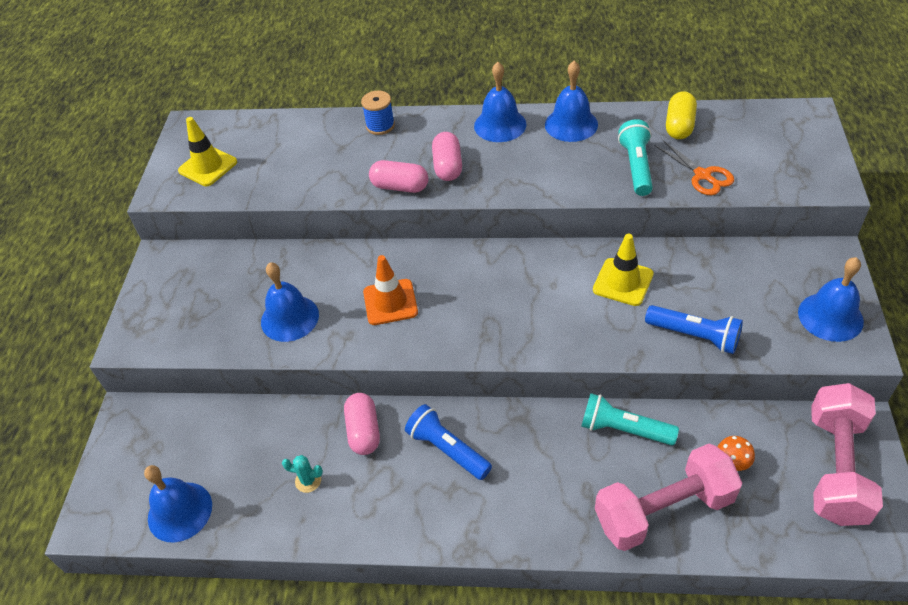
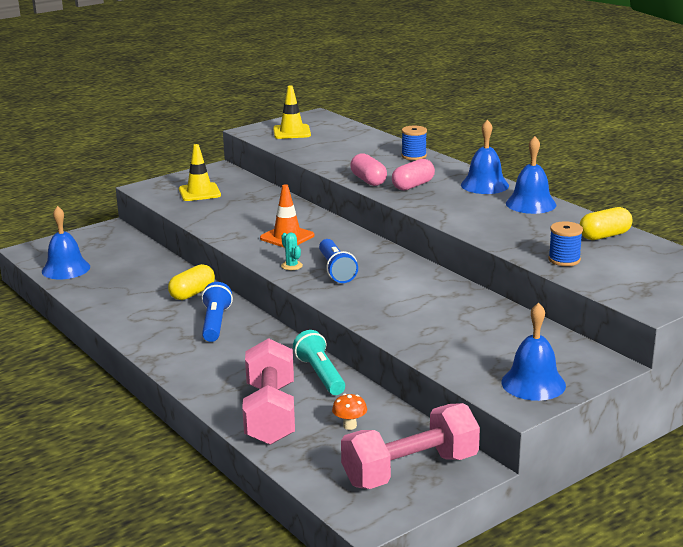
camera: 45 degrees right, 25 degrees down
(289, 318) = (228, 217): blue bell -> none
(308, 481) = (133, 293): turquoise cactus -> turquoise cactus (291, 266)
(364, 431) = (192, 293): pink capsule -> yellow capsule
(623, 282) = (432, 298): yellow traffic cone -> yellow traffic cone (199, 192)
(636, 166) = (528, 237): turquoise flashlight -> none
(663, 510) = (270, 413): pink dumbbell -> pink dumbbell turned 60 degrees clockwise
(694, 336) = (422, 339): blue flashlight -> blue flashlight (336, 270)
(702, 175) = (564, 260): orange scissors -> blue spool

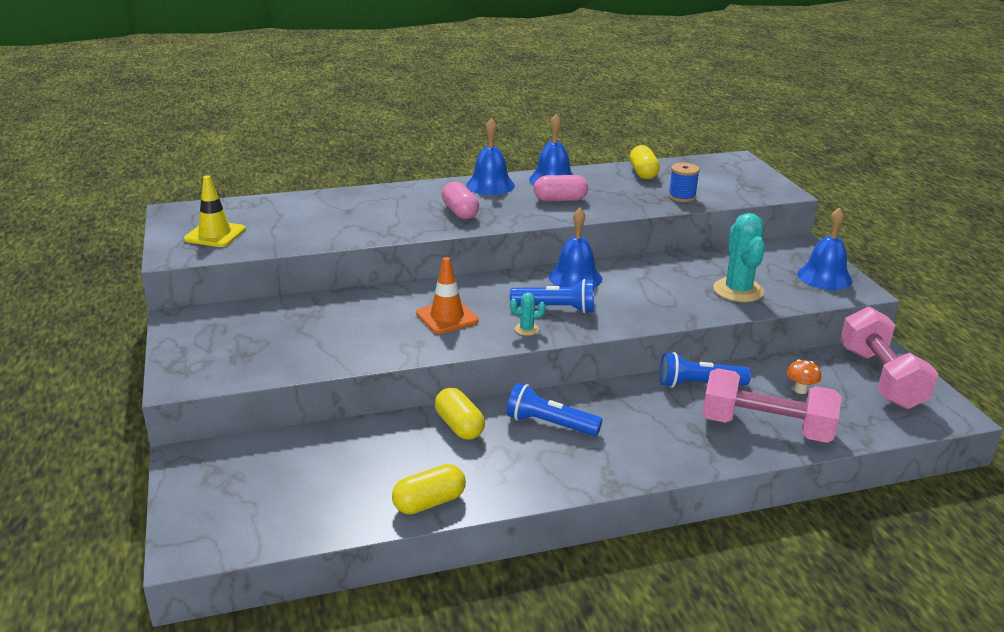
camera: 70 degrees left, 5 degrees up
(66, 269) = (293, 519): blue bell -> blue bell (575, 277)
(99, 302) = (429, 502): none -> yellow capsule
(199, 192) = (247, 345): yellow traffic cone -> none
(320, 375) = (699, 384): turquoise flashlight -> blue flashlight
(368, 180) = (423, 228): pink capsule -> pink capsule (560, 200)
(414, 156) = (378, 195): blue spool -> none
(450, 341) = (738, 290): none -> turquoise cactus

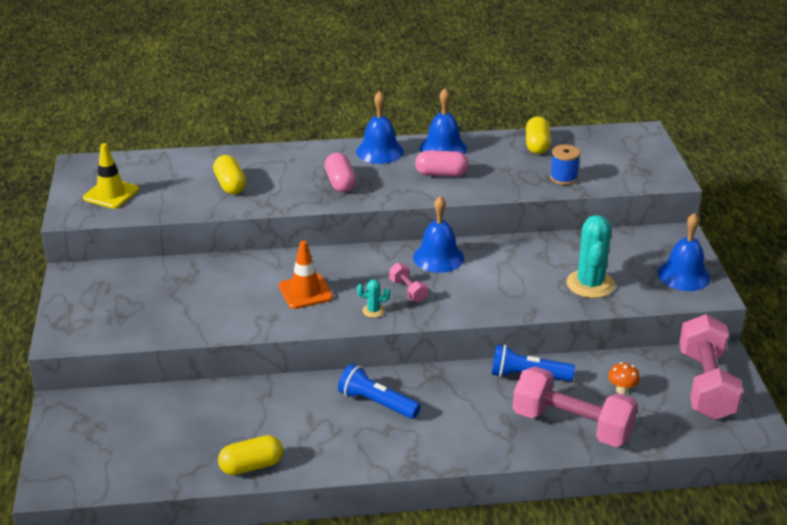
camera: 10 degrees right, 5 degrees up
(459, 426) = (297, 397): yellow capsule -> yellow capsule (230, 185)
(556, 308) = (408, 291): blue flashlight -> pink dumbbell

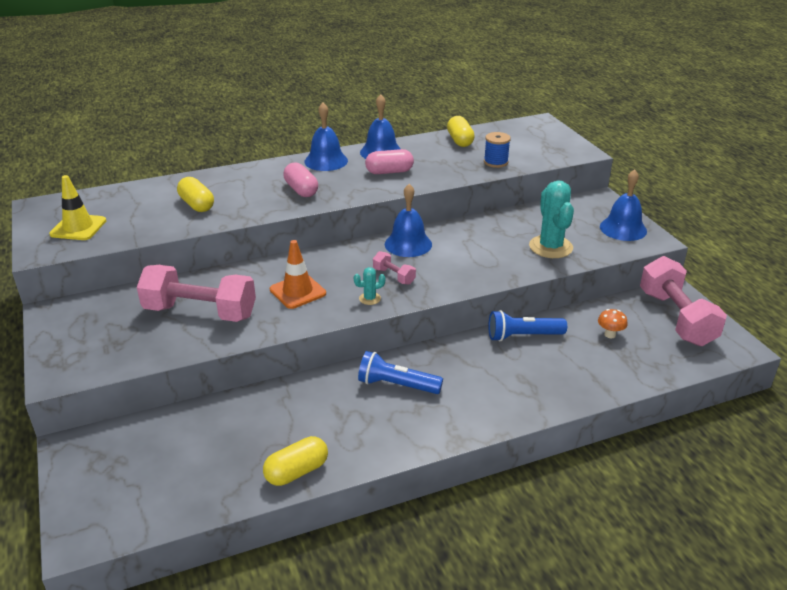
camera: 15 degrees left, 0 degrees up
(572, 425) = (583, 373): pink dumbbell -> pink dumbbell (200, 312)

